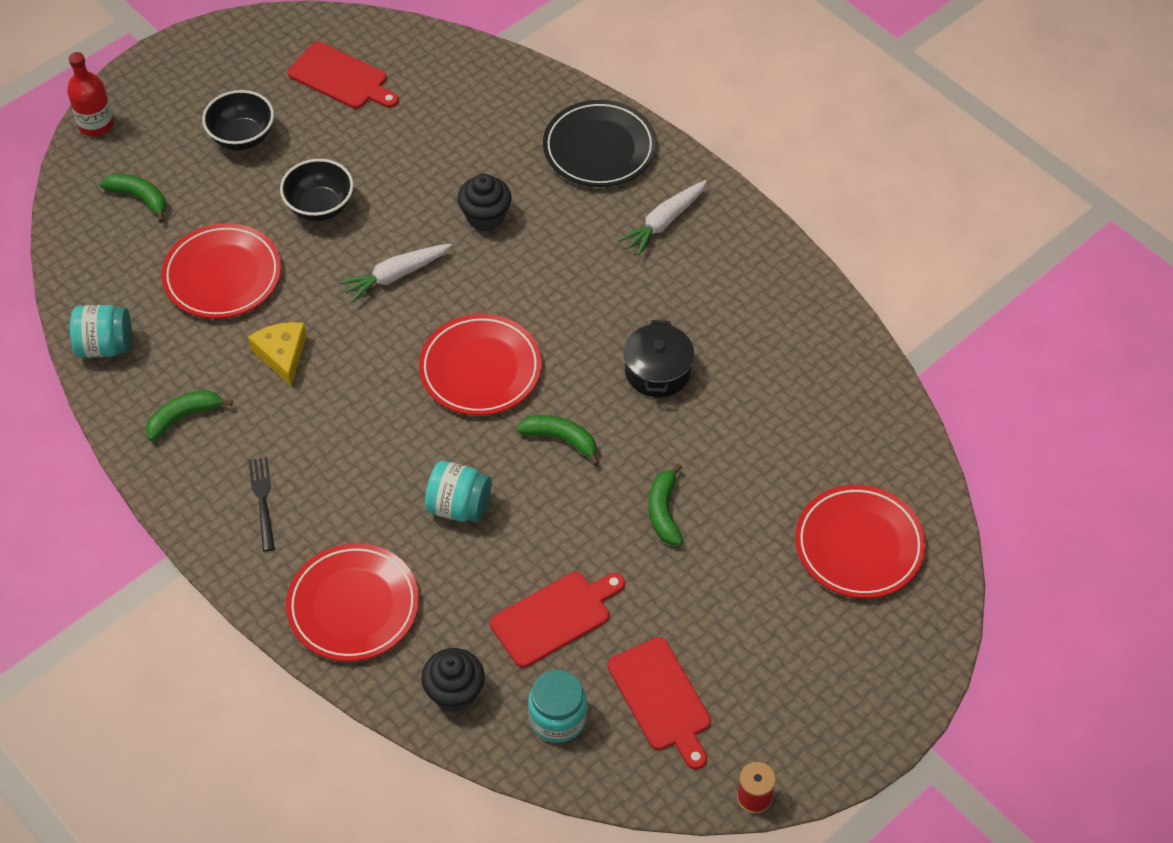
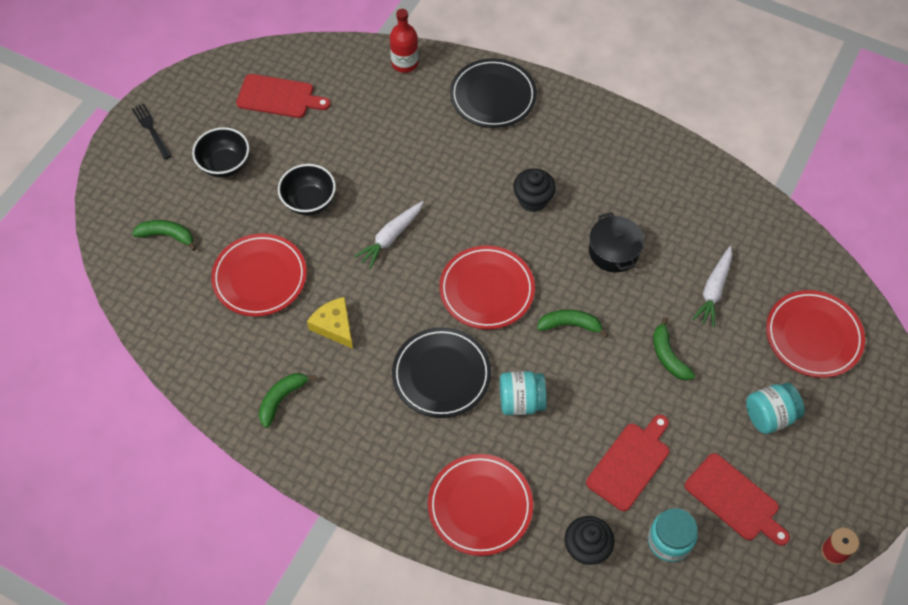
camera: 20 degrees left, 5 degrees up
(96, 125) = (106, 187): red bottle -> red bottle (405, 63)
(105, 346) = (194, 362): turquoise jar -> turquoise jar (769, 416)
(262, 500) = (373, 445): black fork -> black fork (151, 129)
(380, 447) = (441, 375): none -> black plate
(485, 217) = (435, 172): black cupcake -> black cupcake (533, 200)
(664, 222) = (565, 138): white carrot -> white carrot (713, 290)

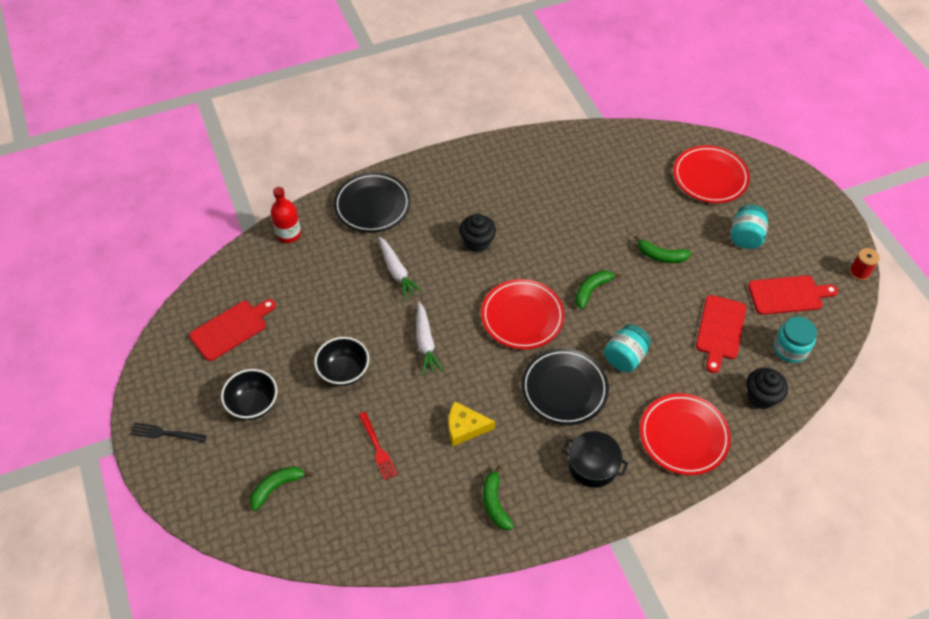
camera: 50 degrees left, 5 degrees down
(260, 277) = (378, 448): red plate -> red fork
(613, 251) = (559, 228): black pot -> black pot (592, 465)
(630, 463) = (720, 330): red cutting board -> red cutting board turned 150 degrees counterclockwise
(713, 290) = (635, 200): white carrot -> white carrot (397, 271)

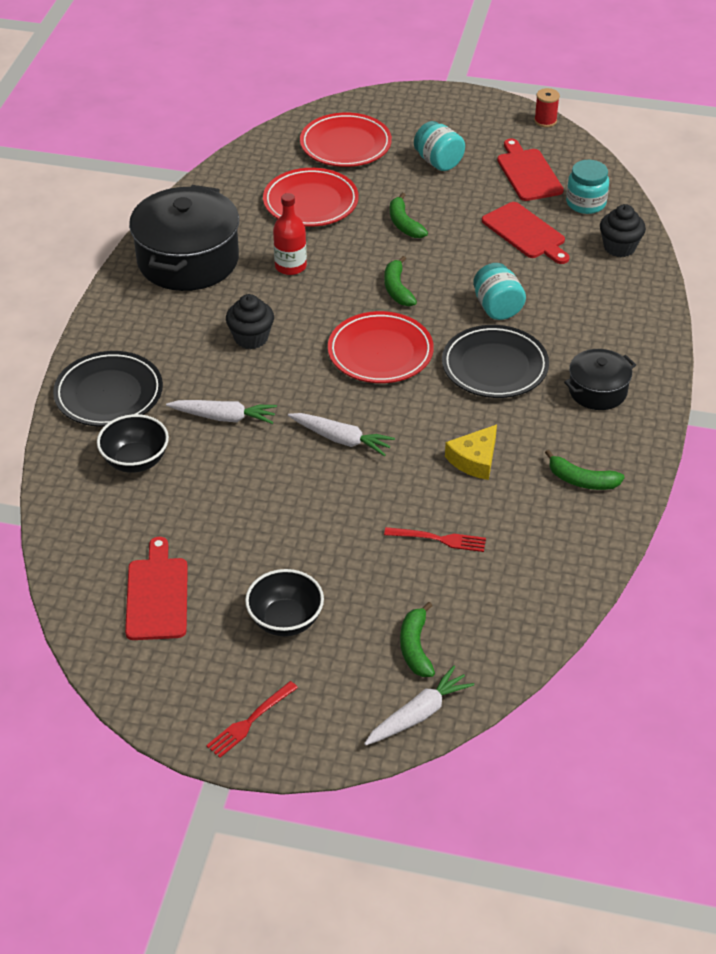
camera: 55 degrees left, 10 degrees down
(165, 433) = (250, 721): black fork -> red fork
(223, 520) = (418, 714): none -> white carrot
(289, 234) = (71, 482): red bottle -> red bottle (290, 266)
(344, 372) = (315, 522): black bowl -> black bowl (135, 461)
(519, 169) = (188, 260): none -> black pot
(661, 256) = (404, 224): green banana -> green banana turned 105 degrees clockwise
(683, 436) = (618, 316): red plate -> red plate (310, 202)
(788, 295) = (528, 173): red cutting board -> red cutting board turned 45 degrees counterclockwise

